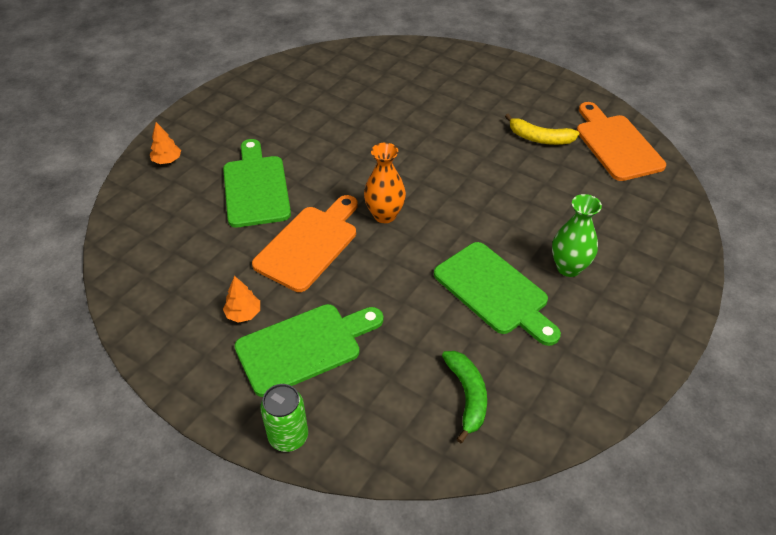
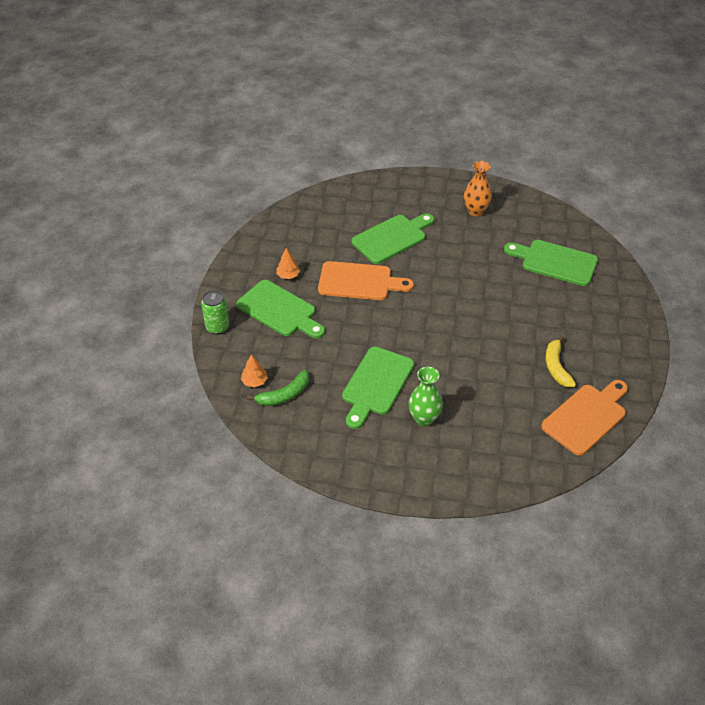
camera: 65 degrees right, 0 degrees up
(167, 160) = (387, 189): orange tree -> orange tree (254, 381)
(384, 215) = (409, 307): orange vase -> orange vase (475, 211)
(392, 82) = (555, 262): none -> green cutting board

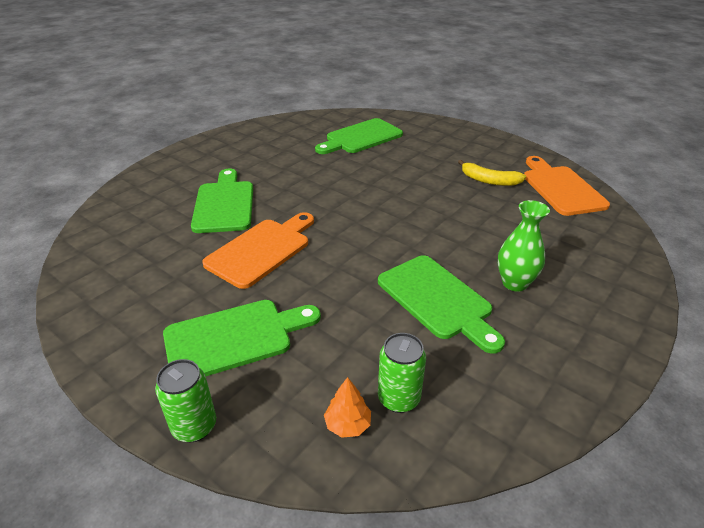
camera: 60 degrees left, 10 degrees down
(284, 395) = (398, 398): green banana -> green can
(288, 275) = (182, 304): orange tree -> none
(475, 211) = (252, 148): orange vase -> none

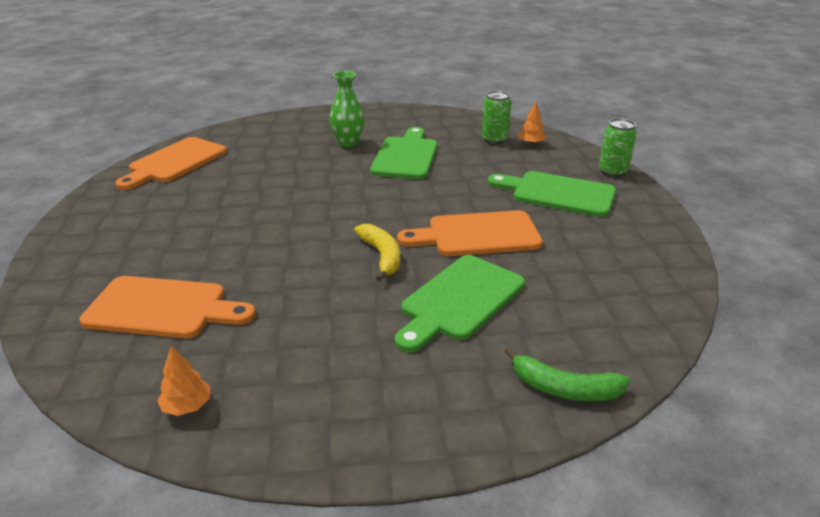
camera: 135 degrees left, 5 degrees down
(131, 193) = (564, 388): none -> green banana
(287, 126) = (187, 406): none -> orange tree
(361, 137) = (163, 308): green cutting board -> orange cutting board
(489, 180) = (198, 192): yellow banana -> yellow banana (382, 256)

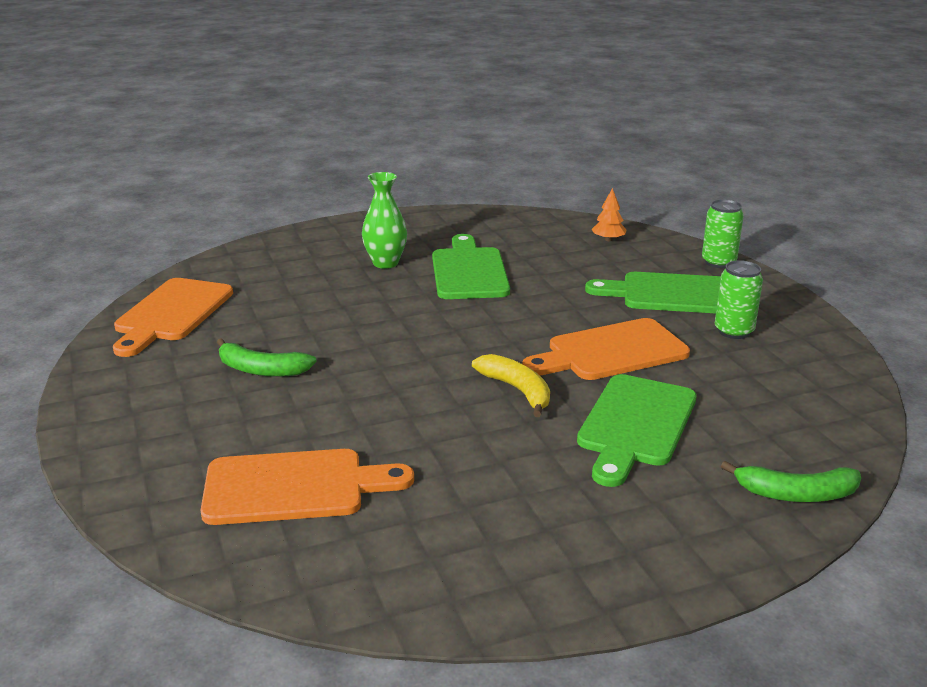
camera: 15 degrees left, 5 degrees down
(187, 406) = (405, 583): orange tree -> none
(205, 212) = (261, 369): none -> green banana
(494, 140) = (563, 240): green can -> green can (734, 331)

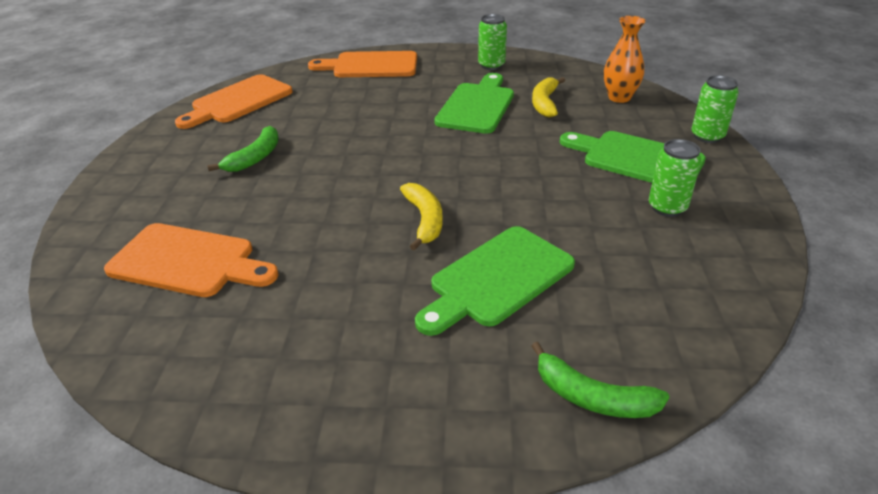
camera: 25 degrees right, 10 degrees up
(261, 369) = (255, 158): green banana -> green banana turned 105 degrees counterclockwise
(385, 263) = (419, 88): green vase -> none
(446, 227) = (491, 65): none -> green can
(538, 257) = (545, 103): none -> yellow banana
(608, 239) = (619, 98): orange tree -> orange vase
(611, 352) = (534, 202): orange cutting board -> orange cutting board (370, 66)

